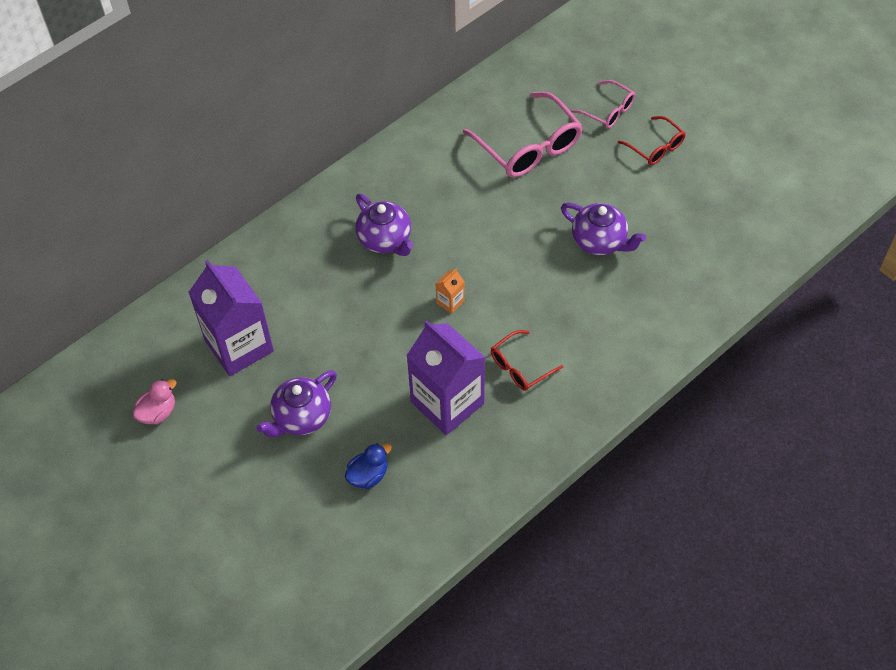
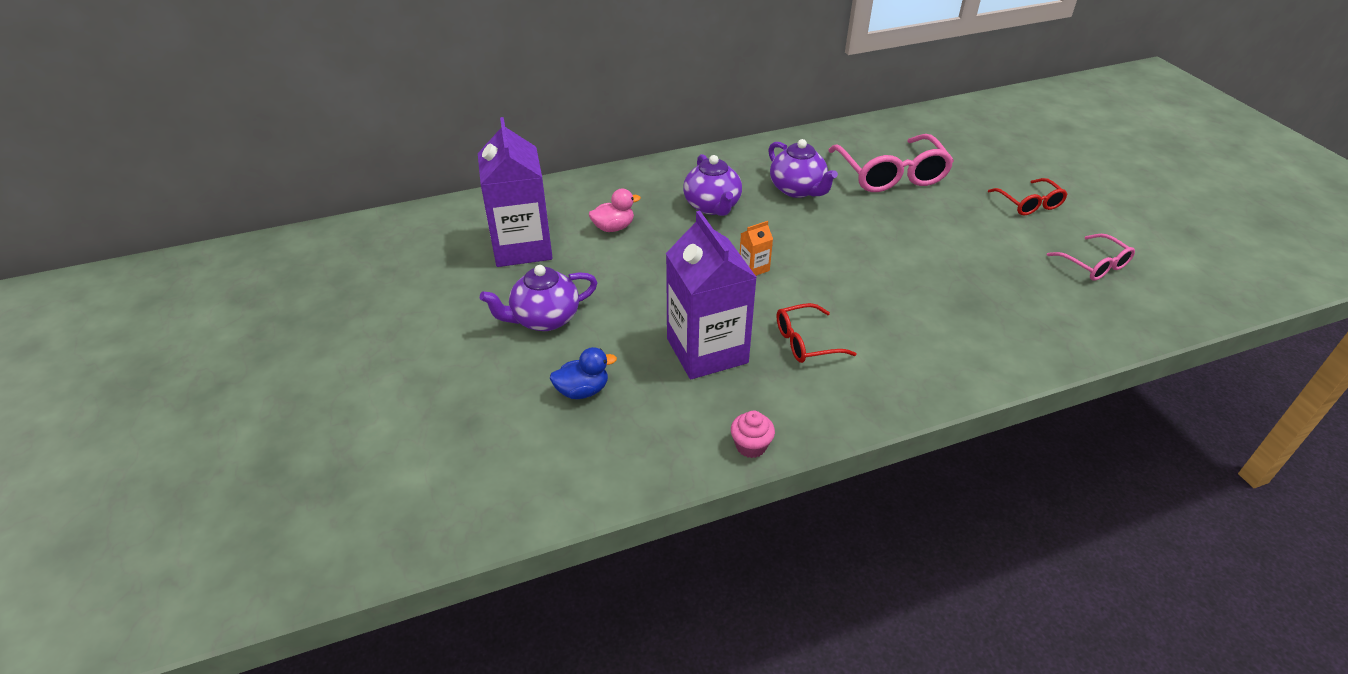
camera: 20 degrees right, 15 degrees down
(158, 412) = (410, 276): pink duck -> pink duck (613, 227)
(515, 478) = (751, 446): none -> pink cupcake
(599, 241) = (941, 260): purple teapot -> purple teapot (797, 189)
(608, 111) = (985, 168): pink glasses -> pink glasses (1094, 265)

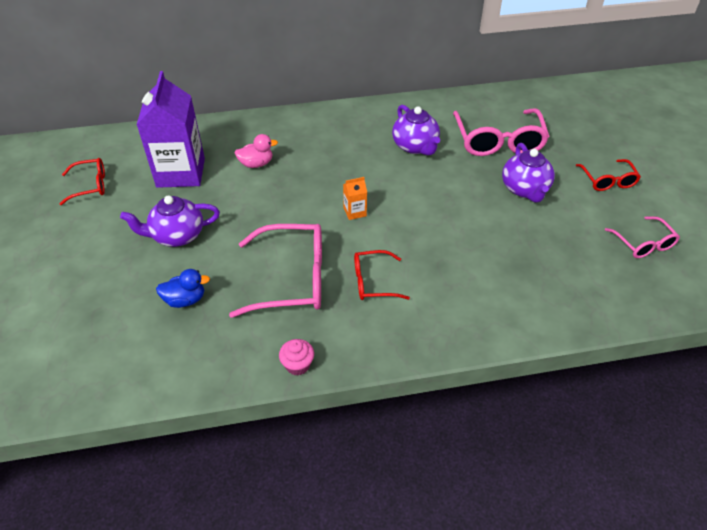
camera: 10 degrees right, 5 degrees up
(410, 274) = (90, 185): none -> red glasses
(707, 350) = (292, 279): purple carton -> pink glasses
(712, 206) = (341, 154): purple teapot -> purple teapot (525, 189)

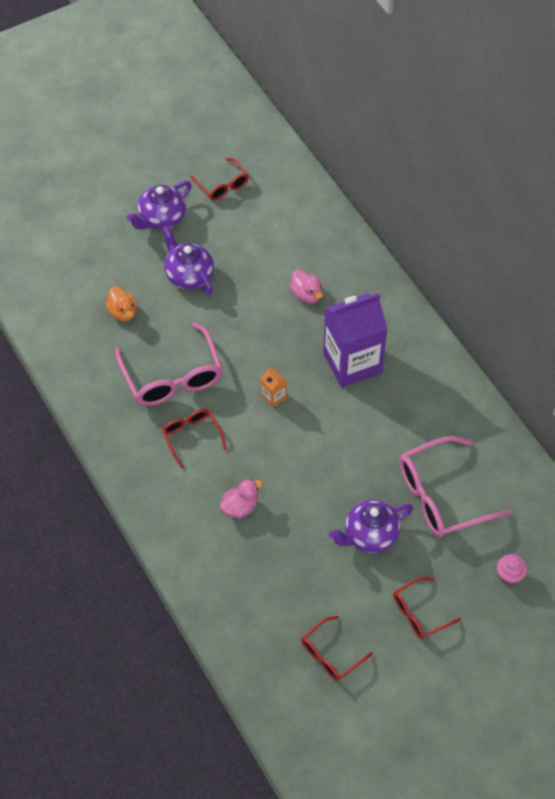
camera: 70 degrees right, 10 degrees up
(181, 173) = (268, 242): purple carton -> purple carton (352, 363)
(185, 300) = (123, 312): blue duck -> orange duck
(297, 365) = (87, 411): pink cupcake -> pink cupcake (509, 575)
(415, 146) = (396, 420): purple teapot -> purple teapot (161, 218)
(469, 266) = (240, 507): none -> pink duck
(643, 244) = (331, 654): pink glasses -> red glasses

